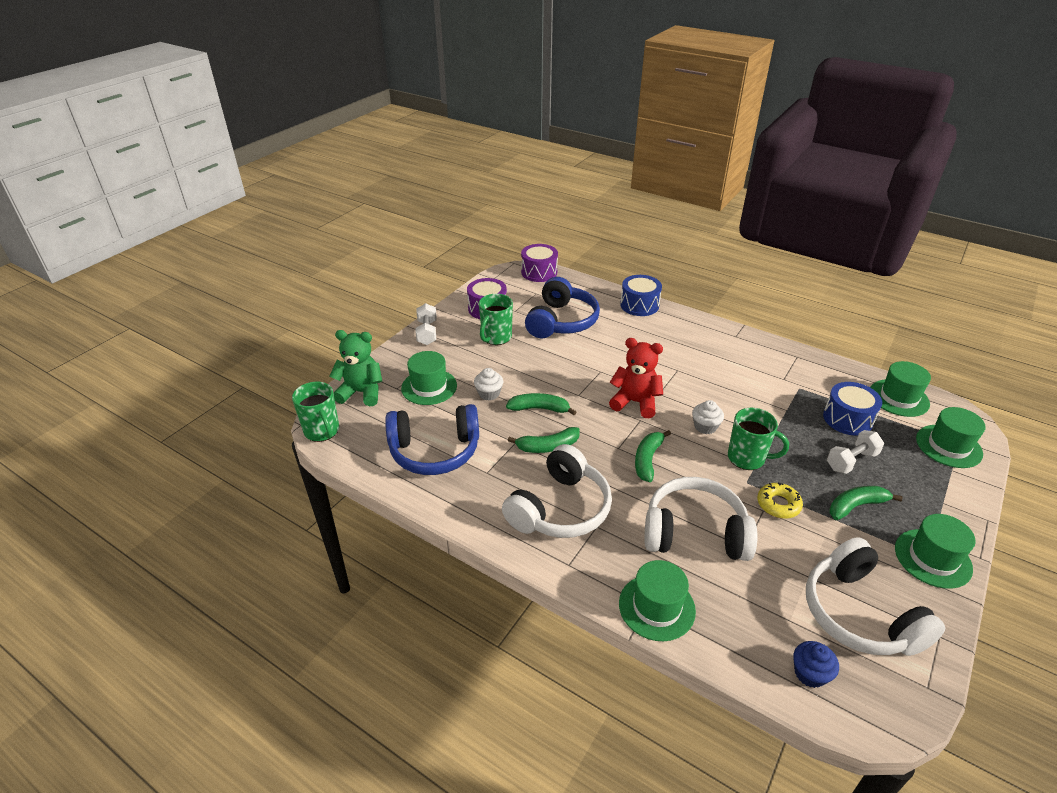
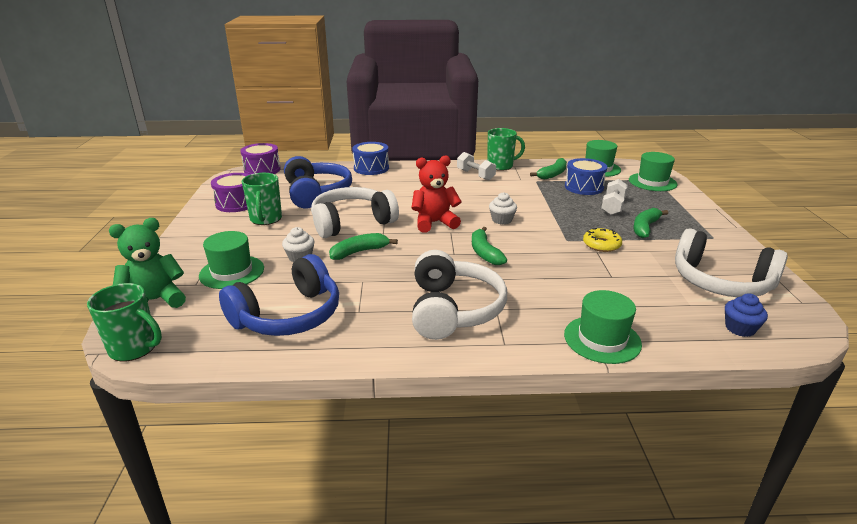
camera: 35 degrees left, 10 degrees down
(427, 333) = (189, 235): white dumbbell -> white dumbbell (475, 175)
(548, 446) = (395, 273): green banana -> green banana (552, 174)
(694, 532) = (570, 282): white headphones -> white headphones (352, 223)
(747, 458) = (551, 227): green mug -> green mug (501, 166)
(932, 558) = (716, 237): green hat -> none

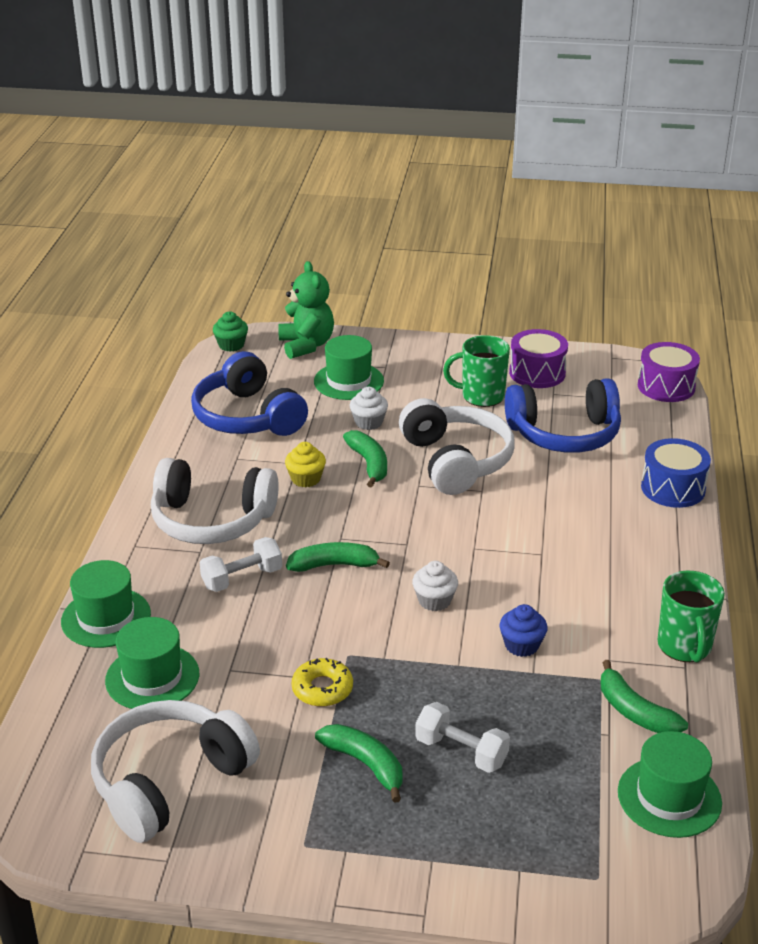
camera: 100 degrees right, 5 degrees up
(134, 348) = (231, 345): green mug -> green cupcake
(384, 275) = (306, 479): none -> yellow cupcake
(434, 223) = (439, 532): red teddy bear -> none
(475, 175) = (635, 604): white dumbbell -> white dumbbell (242, 578)
(584, 187) = (561, 739): blue drum -> none
(652, 182) = (580, 865): green hat -> green hat (152, 677)
(740, 328) = (64, 747): blue cupcake -> blue cupcake (521, 645)

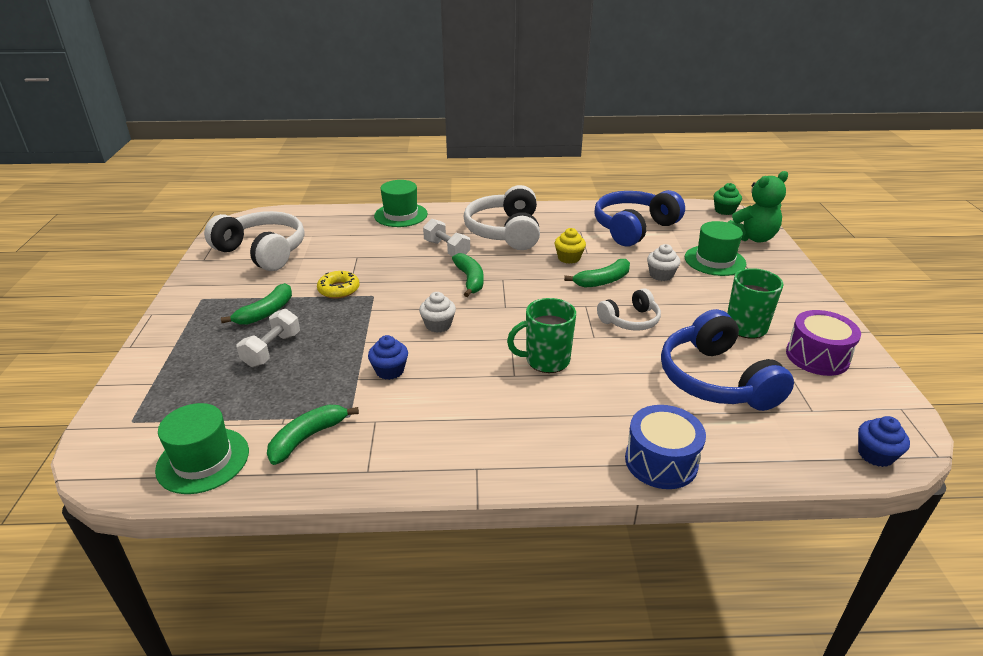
camera: 80 degrees right, 0 degrees up
(152, 677) = (349, 235): green hat -> none
(456, 461) = (630, 320): white headphones -> white headphones, size x0.56
(666, 386) = (875, 455): purple drum -> blue cupcake
(684, 647) = (396, 470): green mug -> green mug (546, 360)

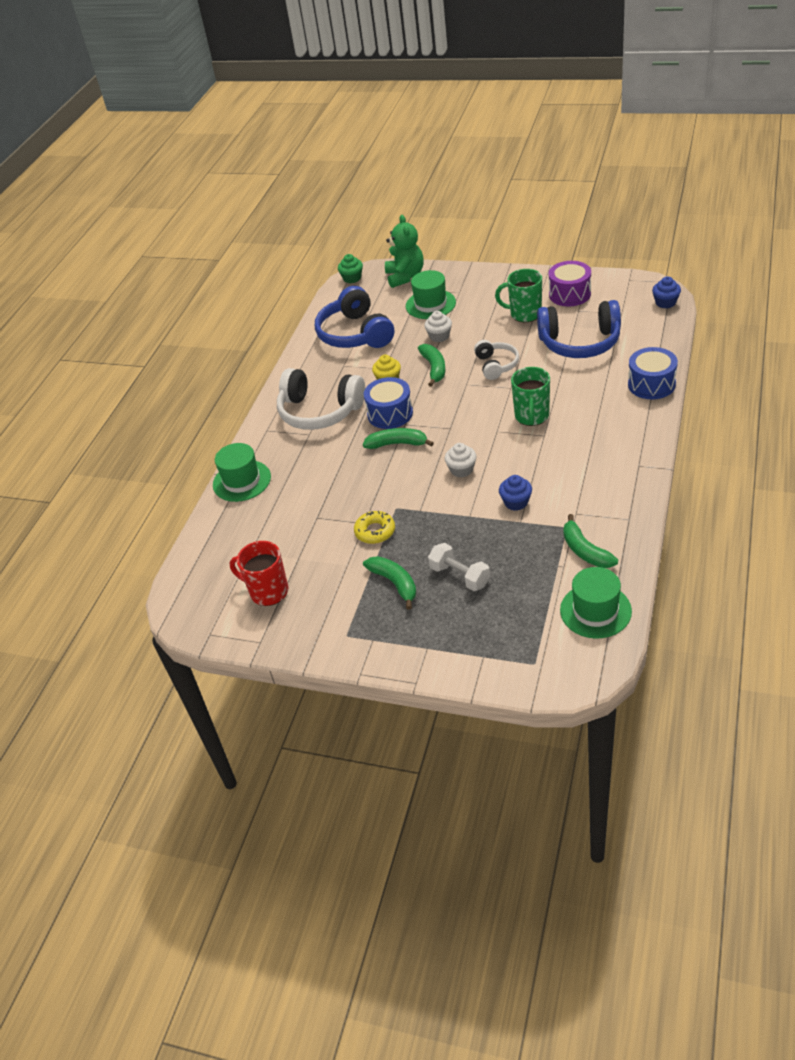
camera: 65 degrees left, 10 degrees up
(263, 252) = (268, 591): white headphones -> red mug
(446, 249) = (334, 453): white dumbbell -> none
(516, 268) = (390, 413): none -> blue drum

